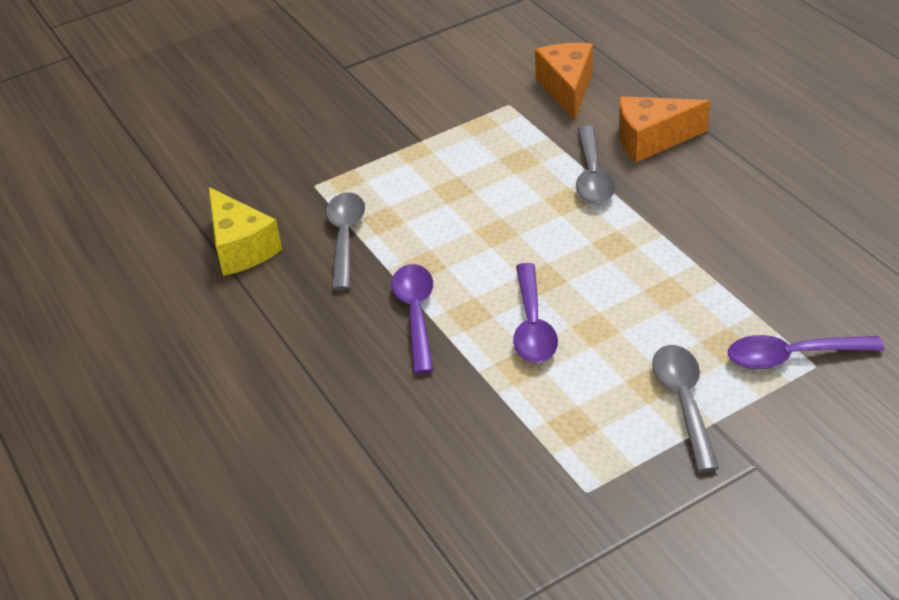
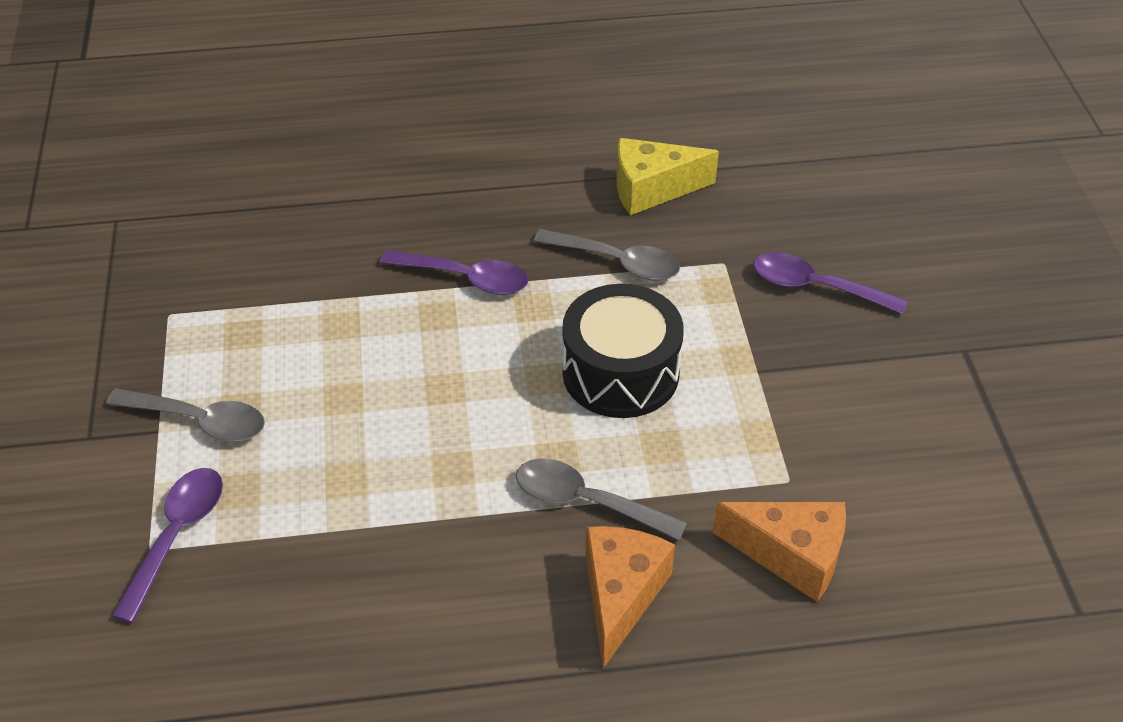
camera: 110 degrees right, 5 degrees up
(465, 198) = (620, 372): none -> black drum
(532, 325) = (385, 354): purple spoon -> purple spoon (816, 287)

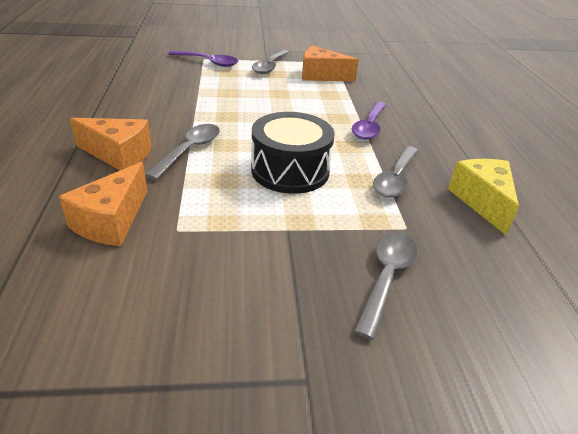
camera: 90 degrees right, 10 degrees down
(249, 336) = (321, 76): none -> orange cheese
(816, 287) = (386, 278): purple spoon -> grey spoon

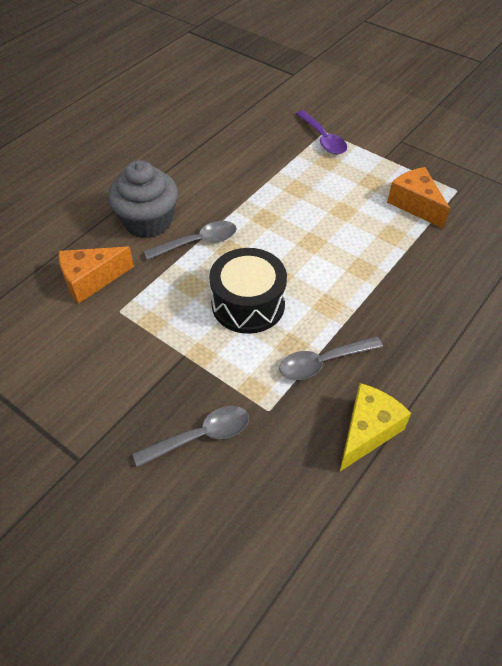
camera: 45 degrees right, 15 degrees up
(119, 155) = (148, 221): orange cheese -> grey cupcake
(270, 66) = (377, 169): grey spoon -> none
(369, 126) = (377, 294): purple spoon -> none

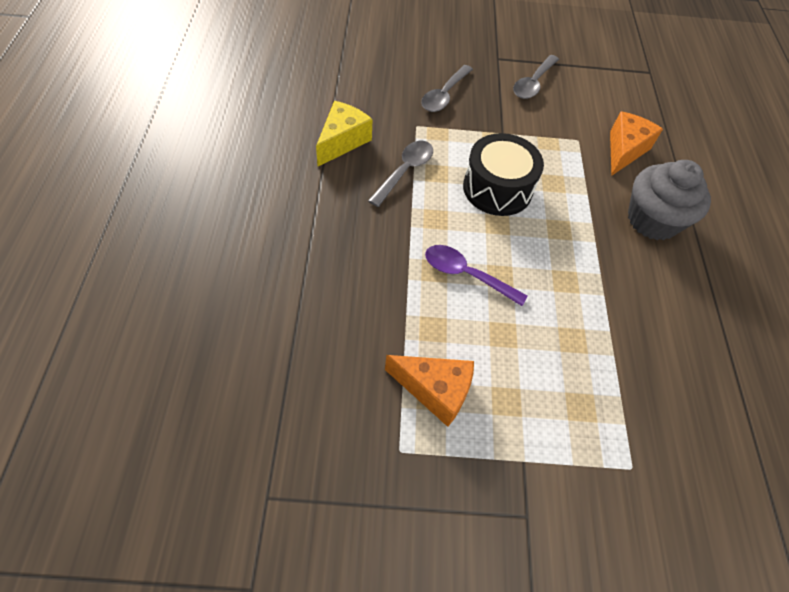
camera: 140 degrees right, 5 degrees up
(198, 242) = (591, 222): grey spoon -> grey spoon (533, 83)
(323, 139) = (621, 449): purple spoon -> purple spoon (466, 275)
(367, 431) = (342, 141): yellow cheese -> yellow cheese turned 150 degrees counterclockwise

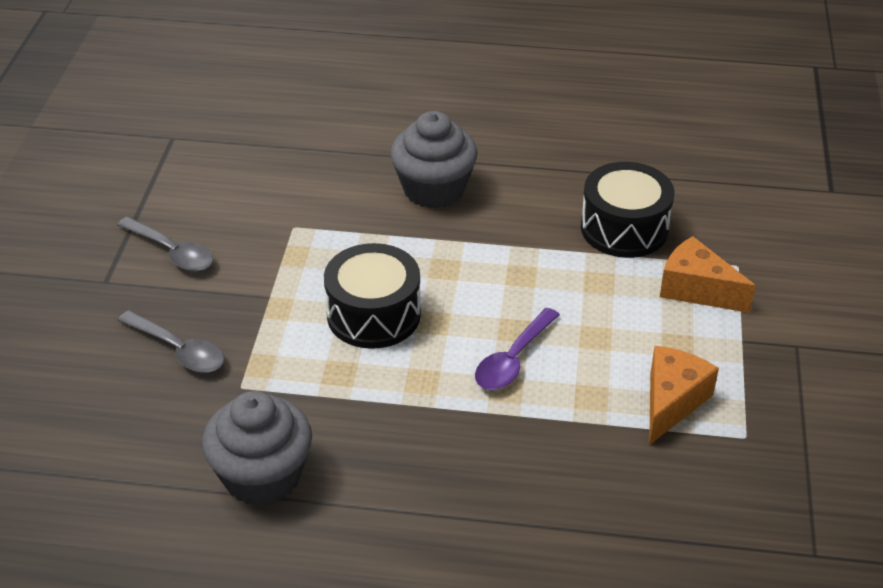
camera: 80 degrees left, 15 degrees down
(342, 141) = (262, 476): yellow cheese -> grey cupcake
(405, 171) = (333, 406): grey spoon -> none
(624, 150) = (318, 189): orange cheese -> orange cheese (696, 289)
(653, 364) = (624, 228): none -> black drum

